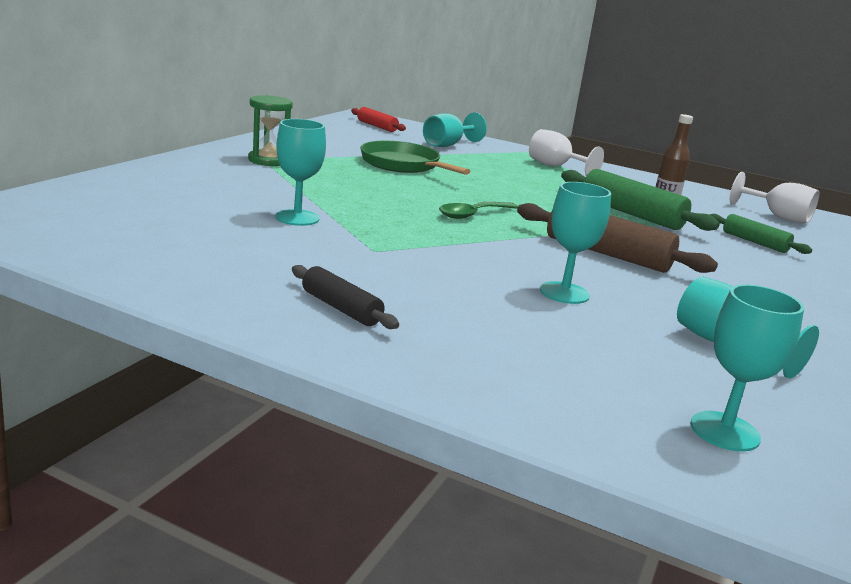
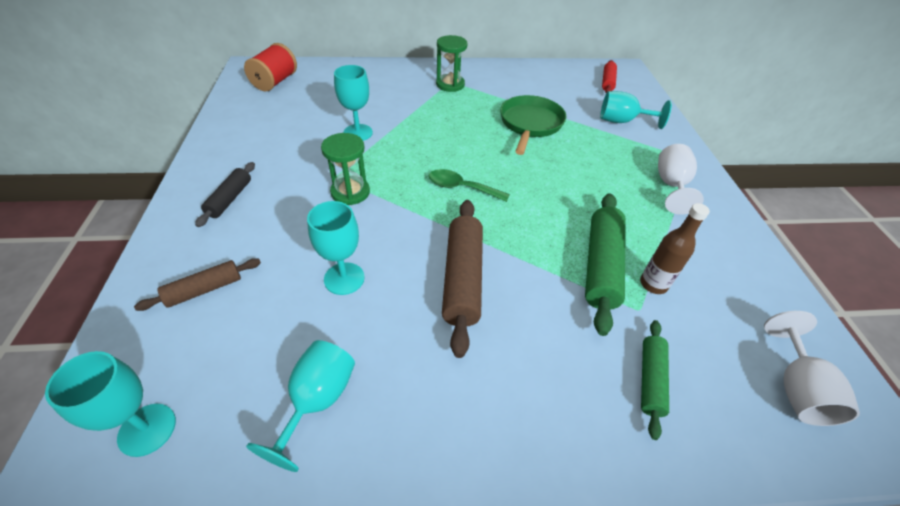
camera: 60 degrees right, 25 degrees up
(63, 216) = (275, 82): none -> red spool
(417, 252) = (350, 192): none -> green hourglass
(517, 360) = (204, 289): none -> brown rolling pin

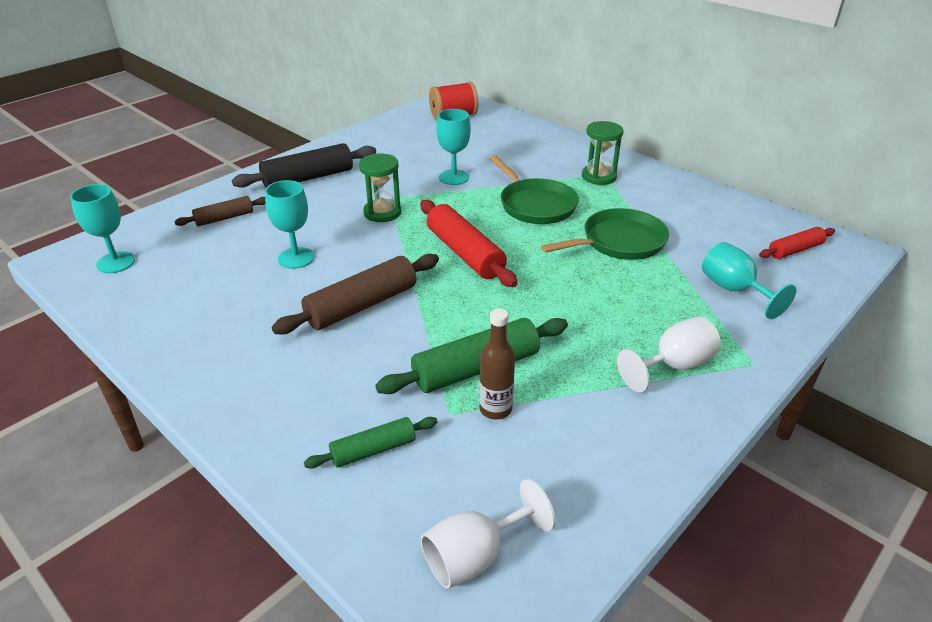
camera: 50 degrees right, 10 degrees down
(204, 289) = (224, 218): brown rolling pin -> brown rolling pin turned 45 degrees counterclockwise
(230, 199) = (308, 178): black rolling pin -> black rolling pin, size x1.72
(317, 400) = (188, 304): turquoise goblet -> none
(445, 125) = (535, 205): none -> green pan
(461, 187) = (465, 253): green spoon -> red rolling pin

